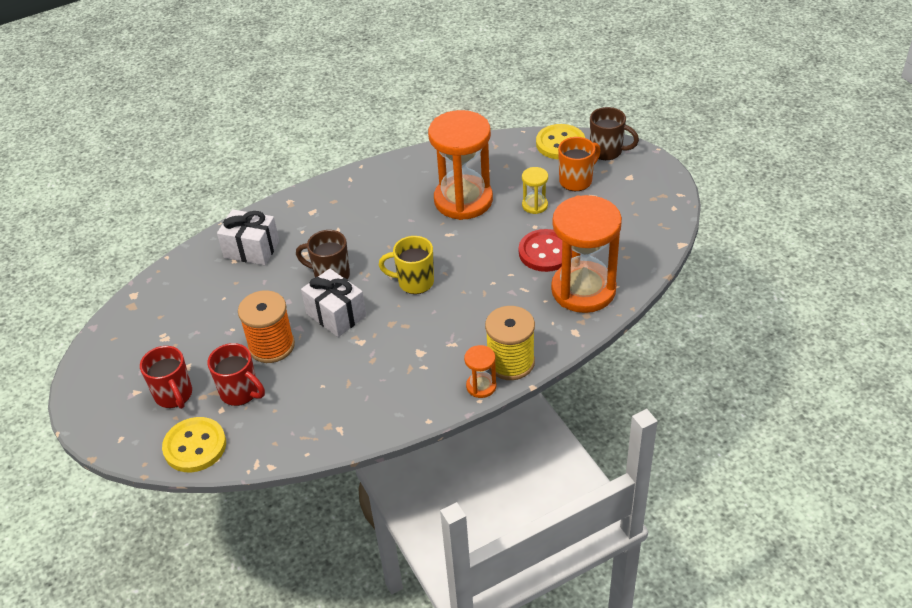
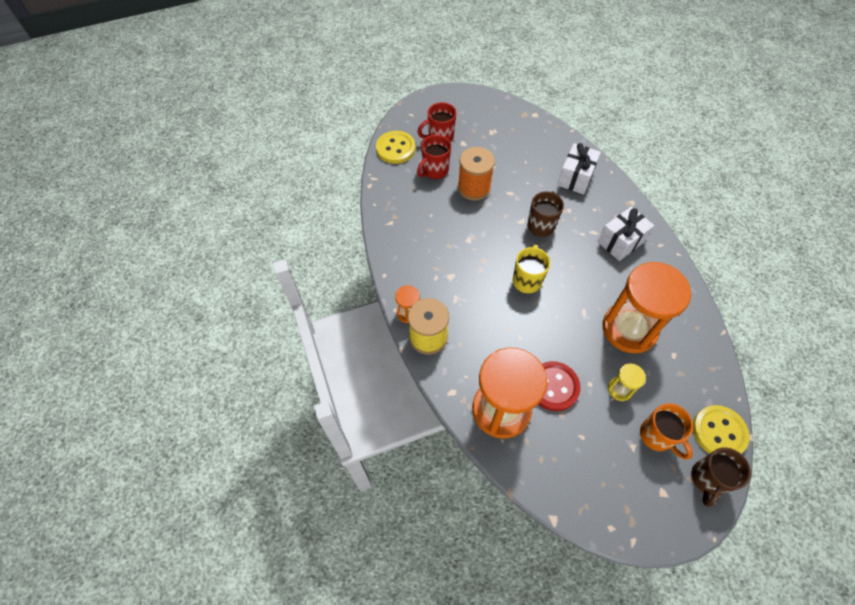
camera: 95 degrees right, 15 degrees up
(336, 315) = (498, 226): white gift -> white gift (620, 242)

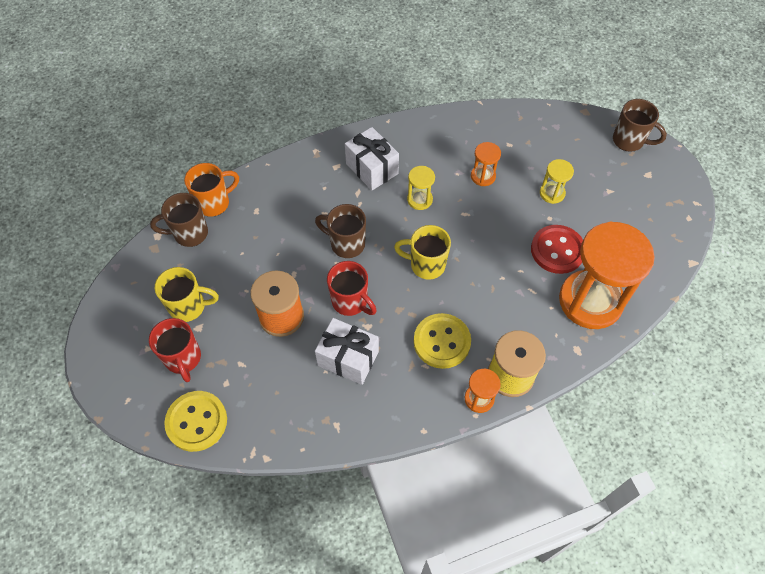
camera: 90 degrees left, 0 degrees up
(434, 170) = (246, 366): red mug -> red mug (350, 302)
(479, 137) = (189, 307): none -> yellow mug
(539, 131) = (189, 234): none -> brown mug
(575, 178) = (274, 201): white gift -> white gift (348, 358)
(593, 277) = (419, 199): none -> yellow hourglass
(629, 329) = (483, 176): orange hourglass -> orange hourglass, size x0.44
(657, 436) = (596, 170): orange mug -> orange mug (214, 203)
(719, 432) = (584, 124): yellow button -> yellow button (442, 342)

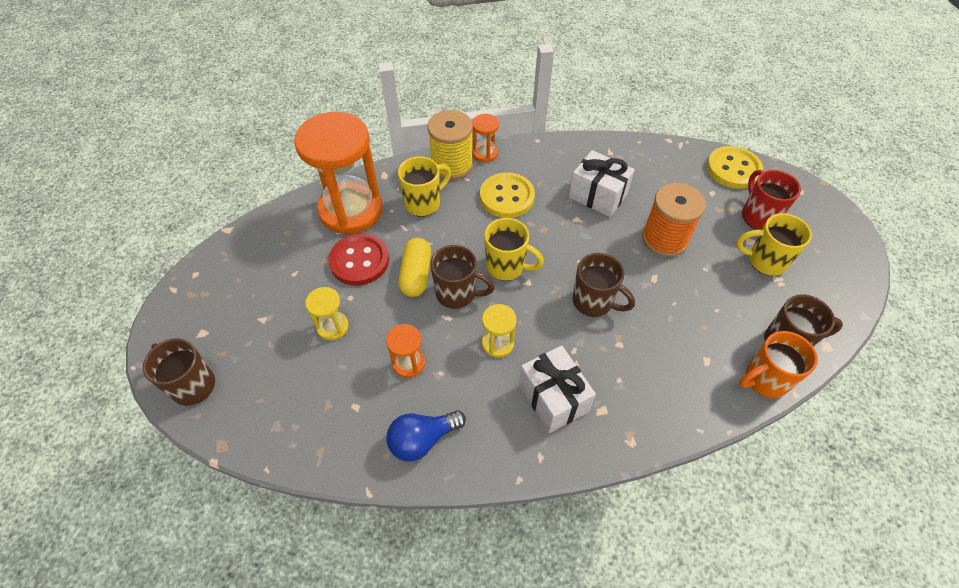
camera: 170 degrees left, 5 degrees down
(350, 302) = (592, 242): red mug -> none
(456, 132) = (422, 440): none -> blue light bulb
(462, 234) = (457, 294): none -> brown mug
(503, 245) = (416, 275): none -> yellow capsule
(523, 321) = (424, 203): none -> yellow mug

